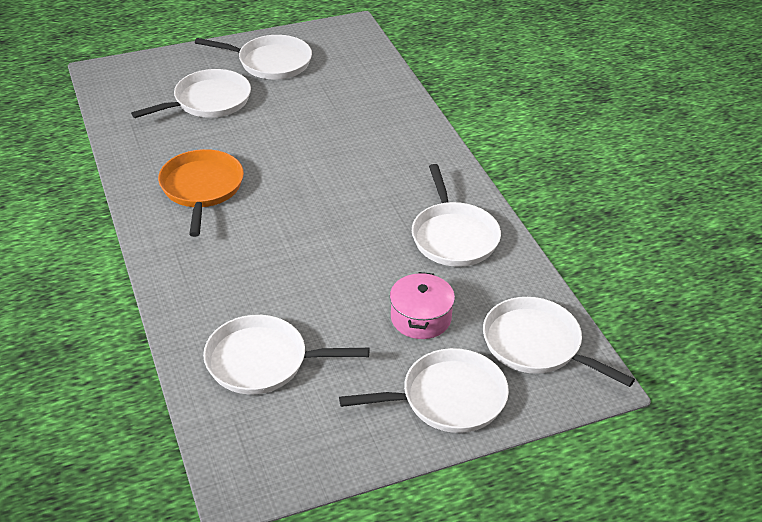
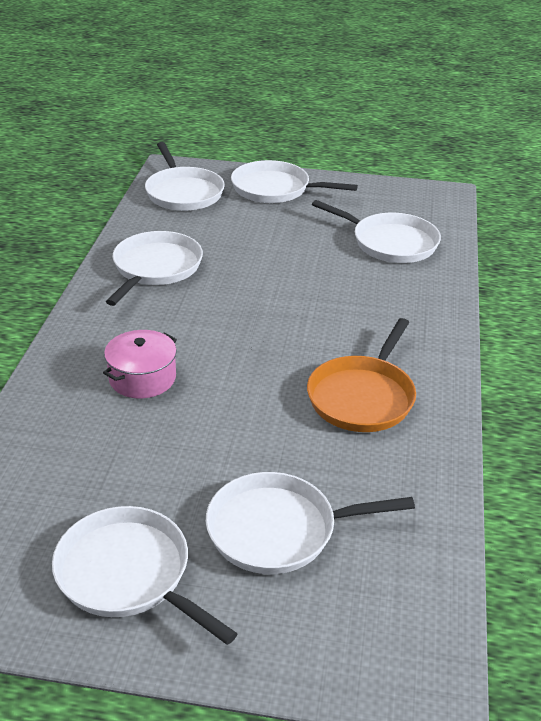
camera: 150 degrees left, 5 degrees down
(420, 318) = (247, 229): pink pot -> pink pot (142, 378)

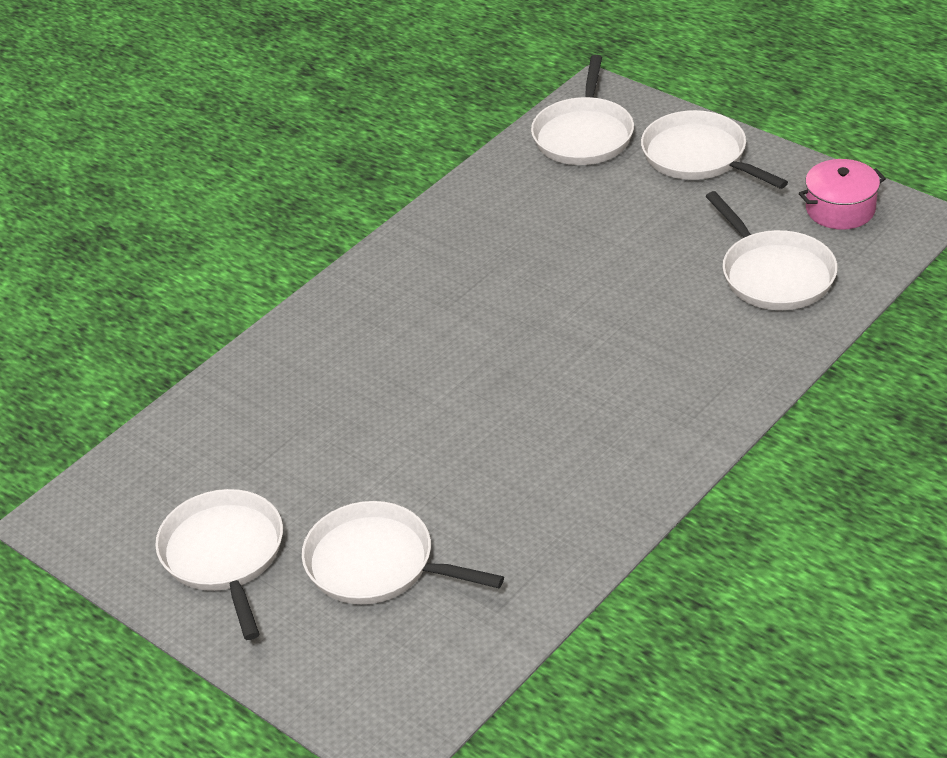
camera: 35 degrees right, 5 degrees up
(142, 378) = (368, 367): pink pot -> pink pot (840, 209)
(155, 268) = (475, 235): white pan -> none
(363, 397) = (568, 459): orange pan -> none

